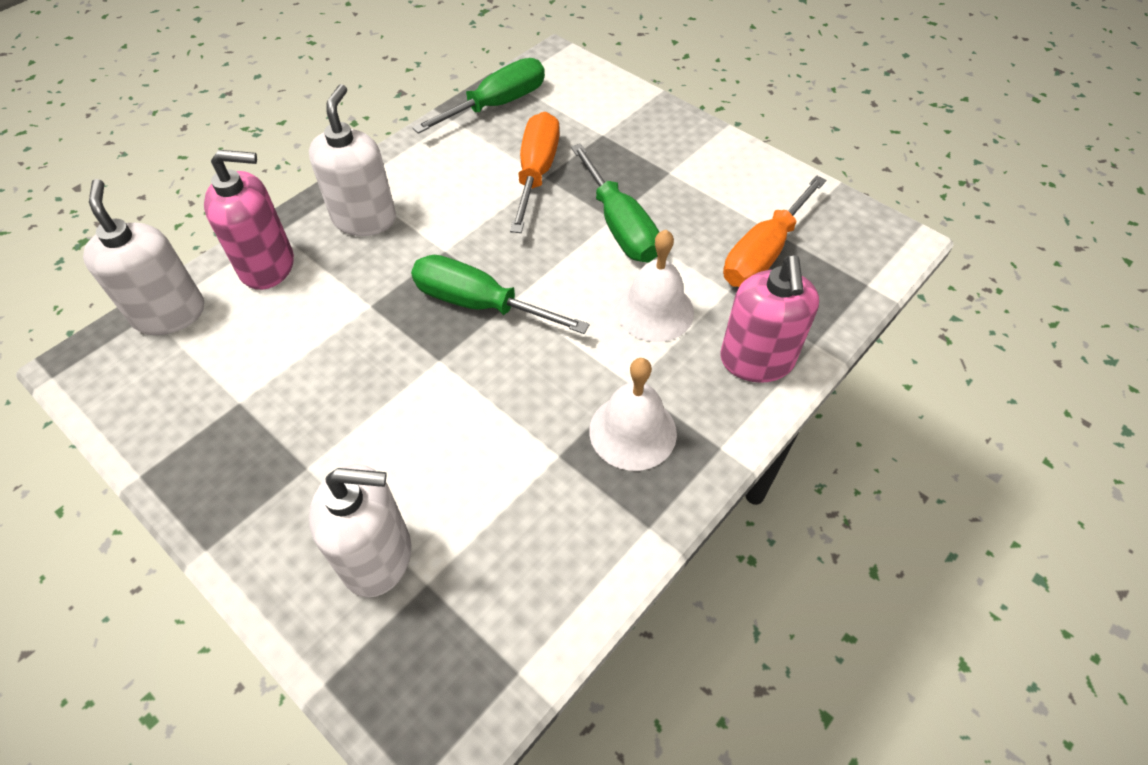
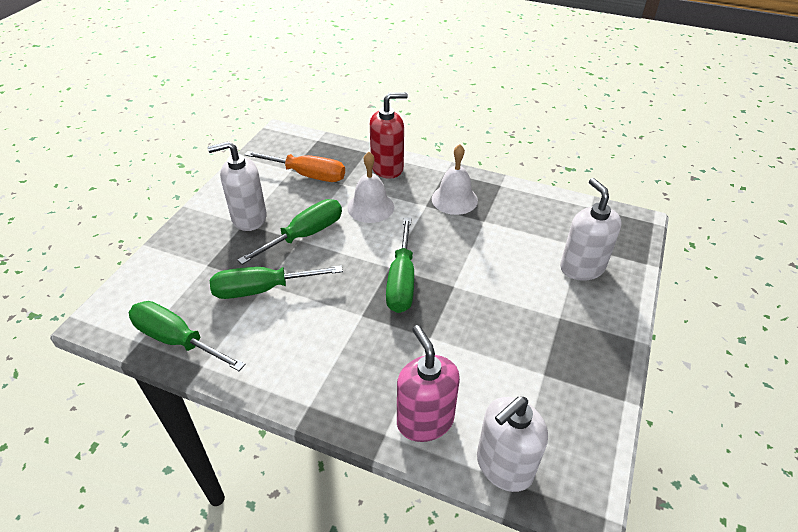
camera: 110 degrees left, 10 degrees down
(364, 219) = (348, 377): white soap dispenser -> white soap dispenser (249, 218)
(536, 173) = (262, 289): orange screwdriver -> green screwdriver
(756, 360) = (387, 168): pink soap dispenser -> red soap dispenser

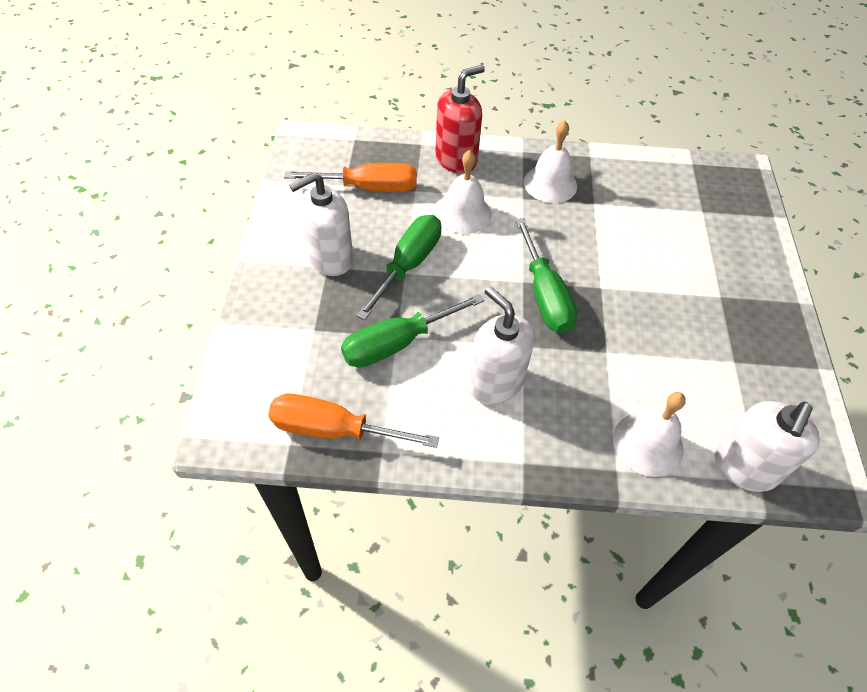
camera: 20 degrees left, 10 degrees up
(177, 340) = (333, 429): green screwdriver -> orange screwdriver
(425, 420) = (648, 443): pink soap dispenser -> white bell
(582, 267) = (716, 235): white soap dispenser -> white soap dispenser (495, 383)

